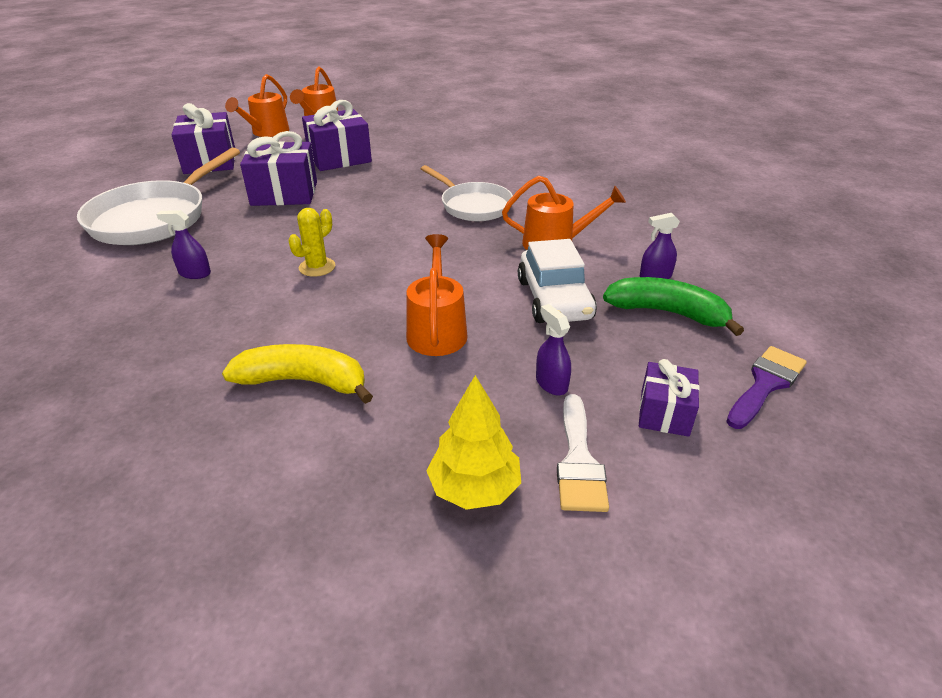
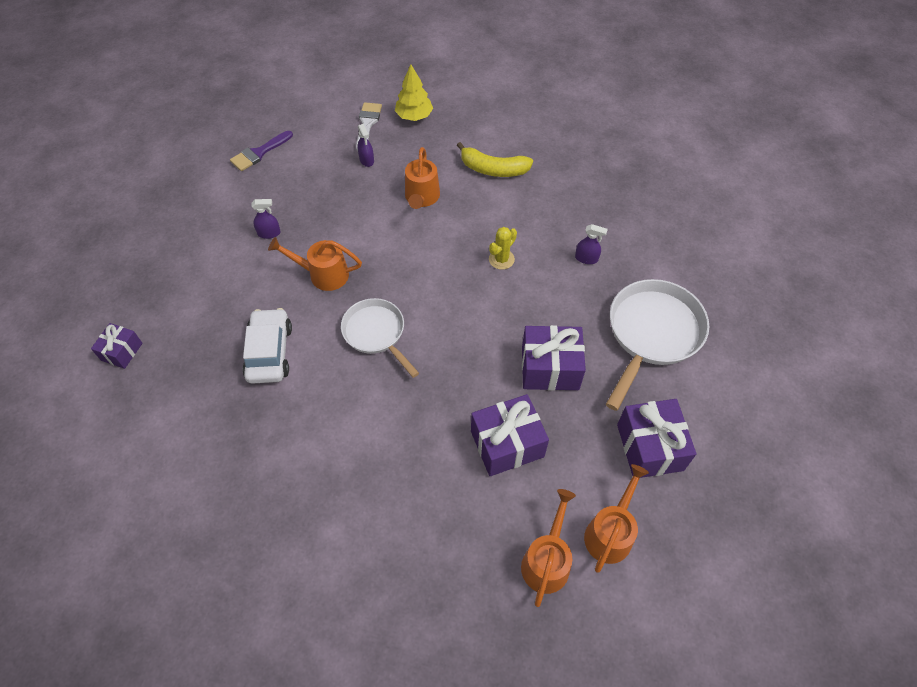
camera: 175 degrees left, 20 degrees up
(554, 299) = (344, 217): white car -> white car (269, 352)
(664, 413) = (318, 142): purple gift -> purple gift (122, 351)
(667, 313) = (280, 202): green banana -> none

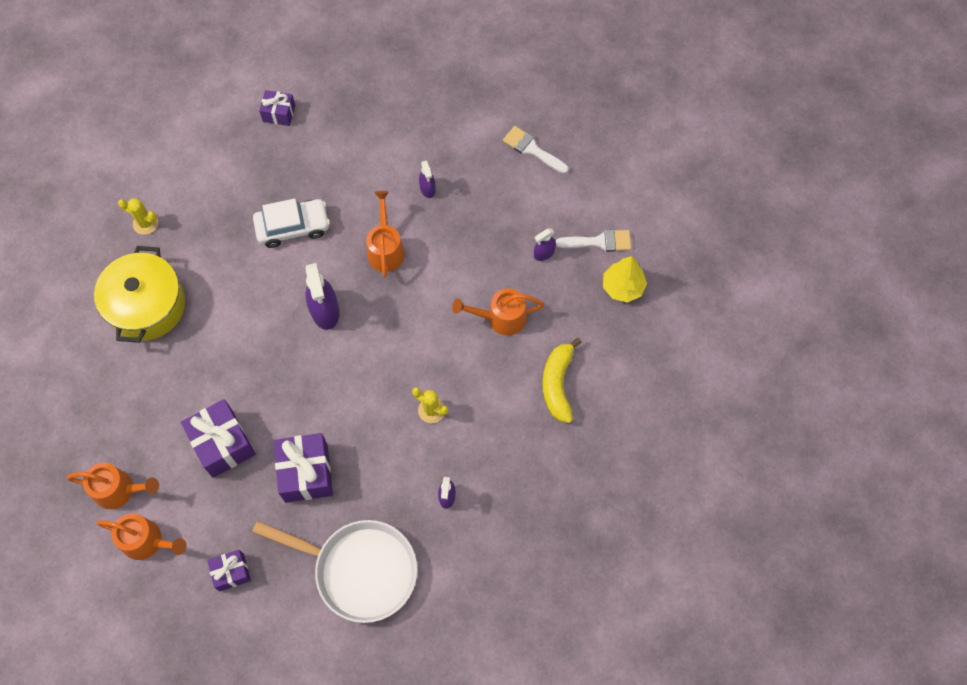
camera: 80 degrees right, 10 degrees up
(207, 508) = (145, 223): none -> yellow cactus
(259, 153) = (532, 149): purple brush -> white brush
(319, 513) = (147, 306): none -> yellow pot
(376, 333) = (325, 311): white pan -> purple spray bottle
(649, 447) = (231, 572): purple gift -> purple gift, size x0.58

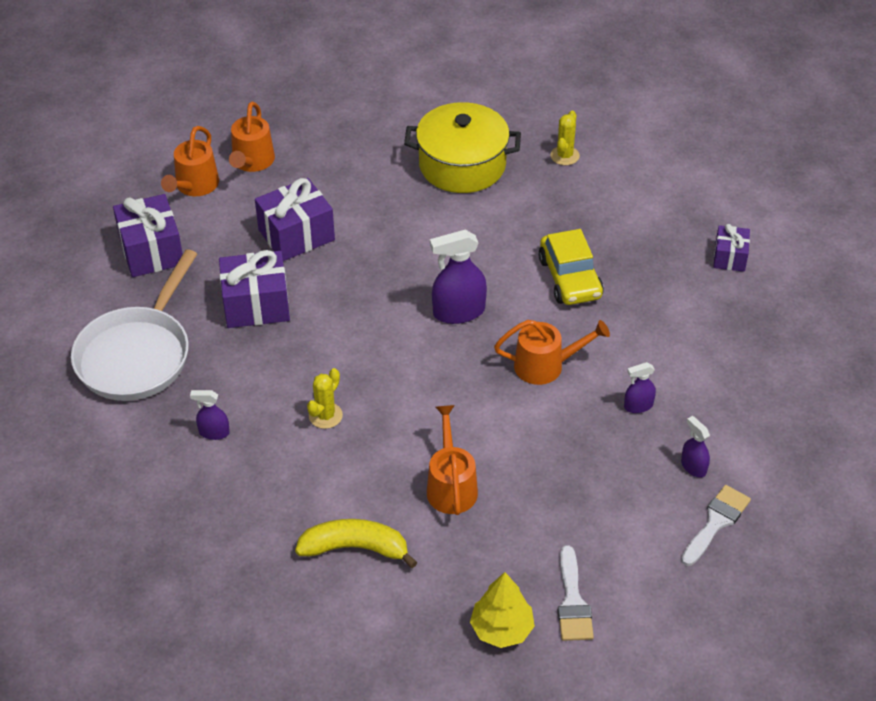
camera: 90 degrees right, 20 degrees down
(231, 572) = (151, 251): purple gift -> purple gift, size x1.72
(293, 227) = (570, 278): white car -> yellow car
(544, 253) = (550, 534): purple spray bottle -> purple spray bottle (693, 467)

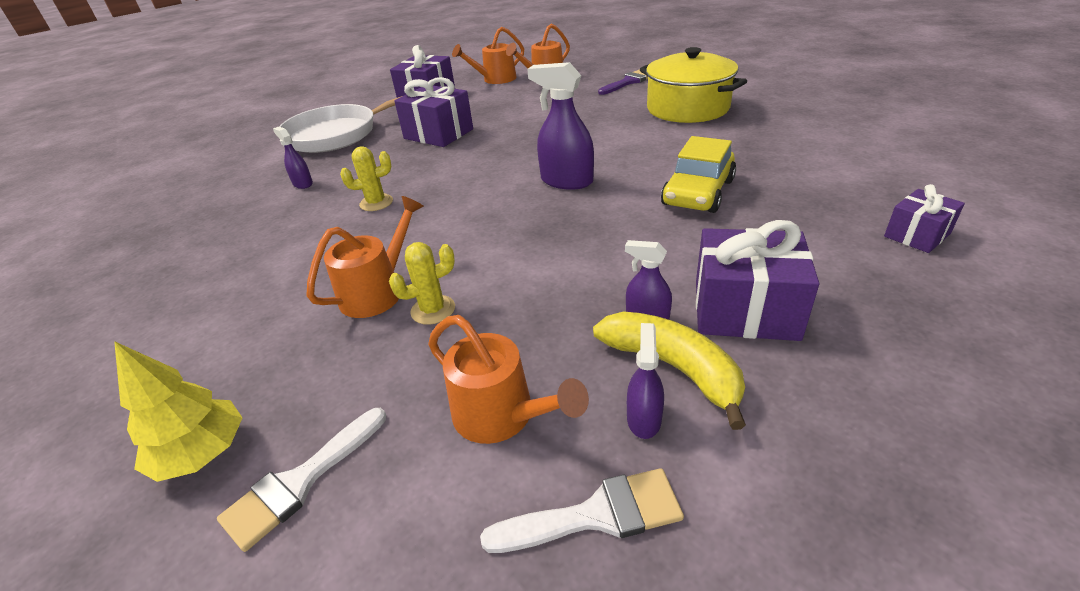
camera: 45 degrees right, 10 degrees down
(296, 235) = (517, 111): purple gift -> purple gift (745, 310)
(355, 548) = (242, 296): yellow banana -> yellow banana (672, 367)
(359, 138) = (628, 82): none -> purple brush
(546, 365) = (591, 243): orange watering can -> orange watering can (502, 416)
(564, 156) = (788, 123): yellow cactus -> yellow cactus (433, 310)

